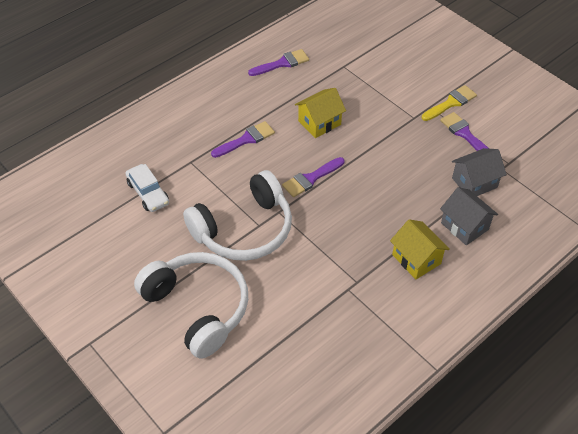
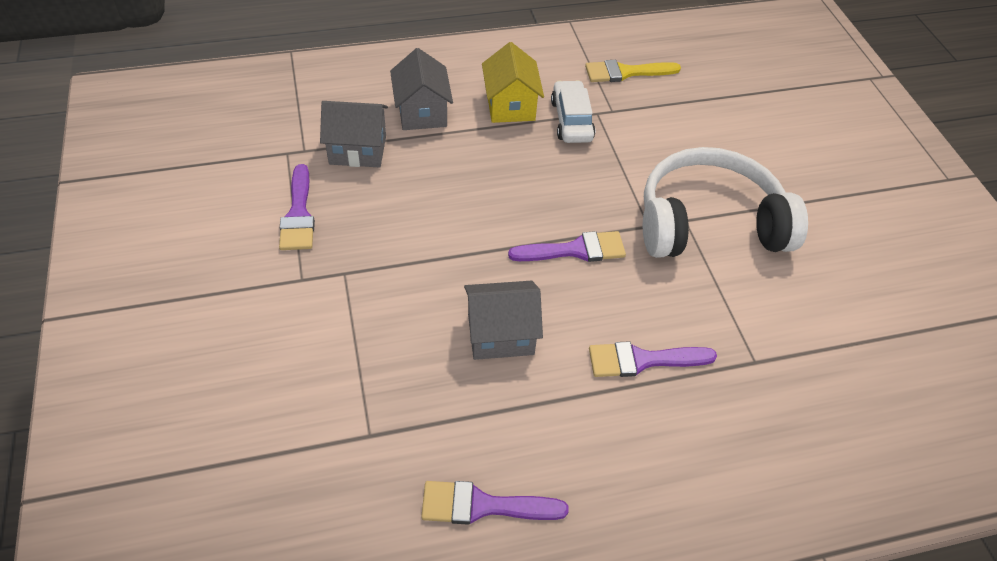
camera: 155 degrees left, 0 degrees up
(148, 193) = (841, 337): white car -> white car (571, 120)
(198, 308) = (804, 162): white headphones -> none
(319, 123) = (500, 334): yellow house -> grey house
(451, 103) = (263, 270): yellow brush -> yellow brush (625, 72)

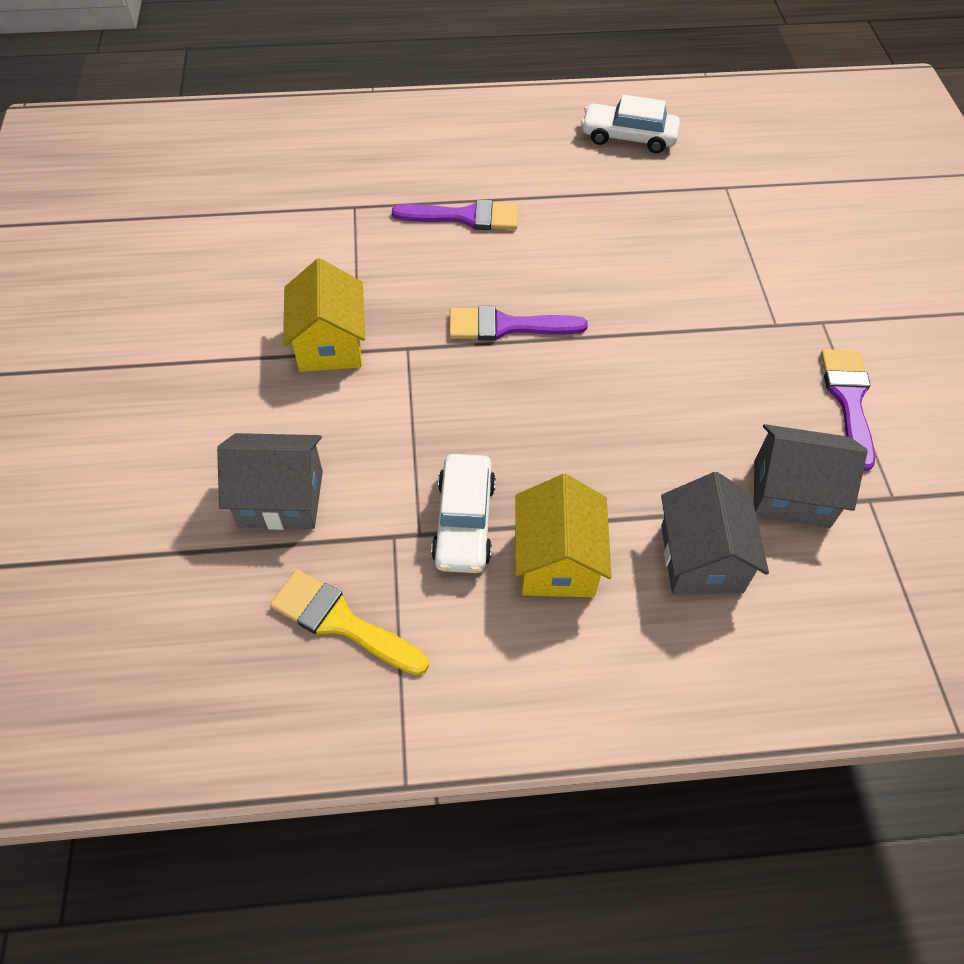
camera: 170 degrees left, 5 degrees up
(483, 505) = (628, 137): purple brush -> white car
(500, 334) = (603, 250): grey house -> grey house (281, 498)
(625, 72) = (341, 622): yellow brush -> yellow brush turned 150 degrees counterclockwise
(709, 223) = (330, 344): white headphones -> yellow house

